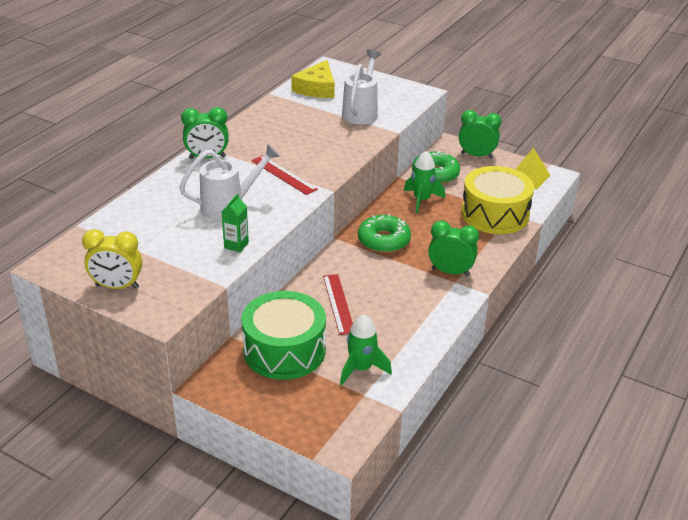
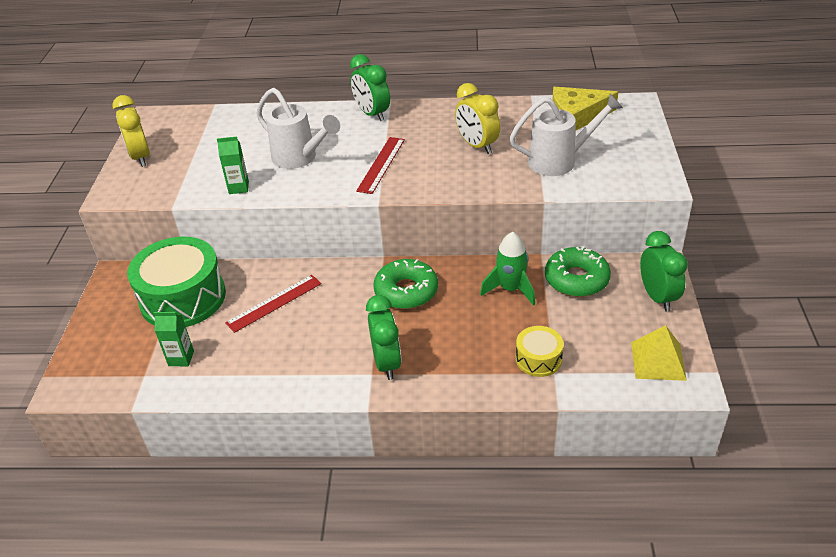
camera: 65 degrees right, 5 degrees up
(307, 132) = (477, 146): none -> yellow clock
(361, 369) = (181, 358): green rocket -> green carton
(495, 214) = (538, 359): yellow drum -> yellow drum, size x0.49

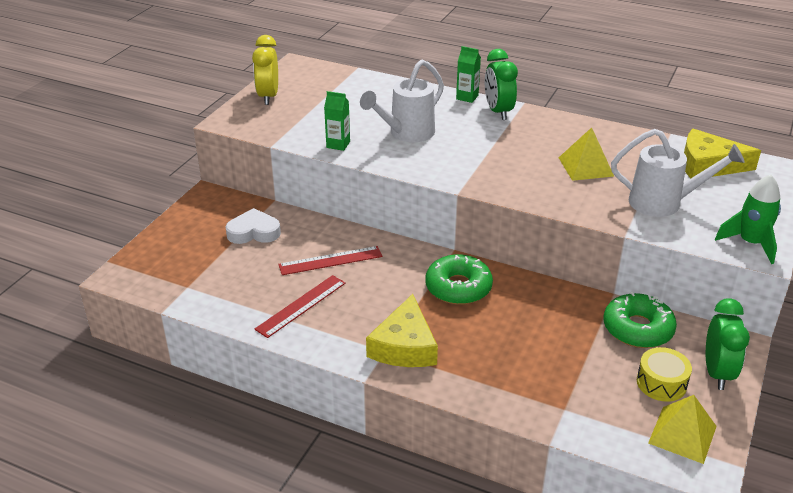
camera: 20 degrees right, 5 degrees down
(181, 358) = (225, 282): green carton -> green carton (467, 97)
(183, 298) = (254, 232): green drum -> white heart
(299, 158) = (407, 133): white watering can -> white watering can turned 75 degrees clockwise
(381, 164) = (480, 159): red ruler -> red ruler (301, 305)
(387, 363) = (404, 346): green clock -> yellow cheese
(477, 146) = (585, 166): yellow clock -> yellow pyramid
(510, 289) = (563, 317): green rocket -> green rocket (750, 243)
(538, 359) = (555, 391): yellow drum -> yellow drum (661, 383)

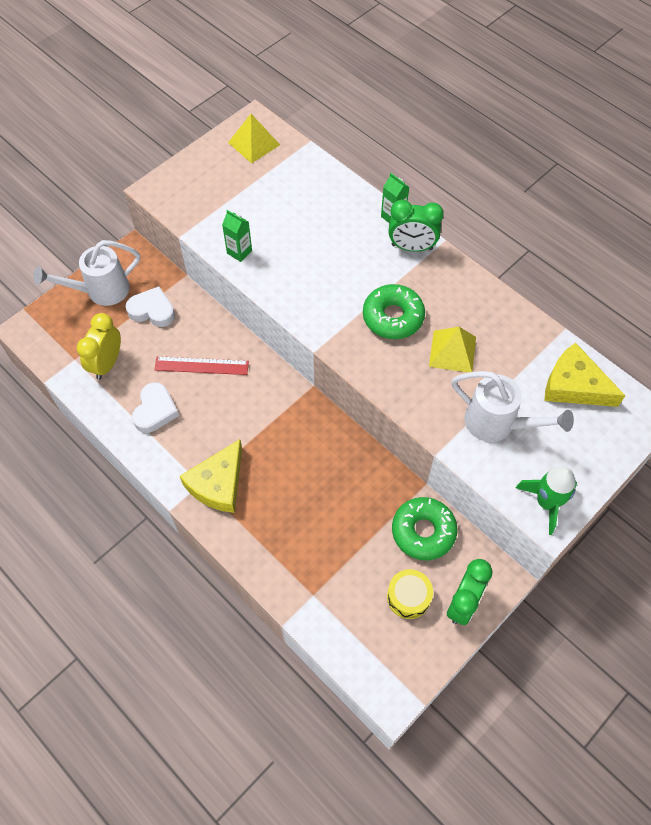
camera: 20 degrees right, 25 degrees up
(268, 96) = (207, 164): yellow clock -> yellow clock (107, 363)
(301, 305) = (155, 410): red ruler -> white heart
(407, 133) = (309, 254): white watering can -> white watering can (101, 291)
(458, 287) = (294, 432): green donut -> green donut (393, 317)
(498, 112) = (412, 247): green clock -> green clock turned 90 degrees counterclockwise
(682, 434) = (394, 655): yellow pyramid -> yellow pyramid (254, 143)

